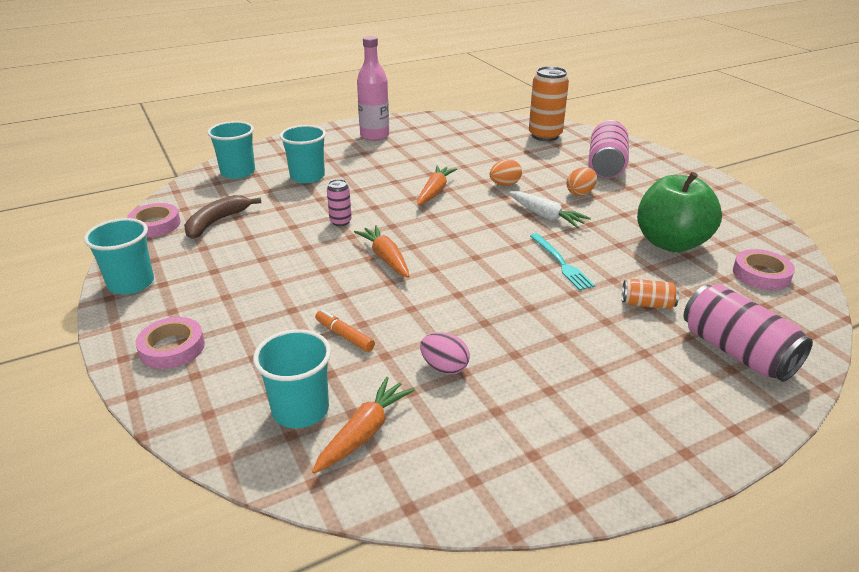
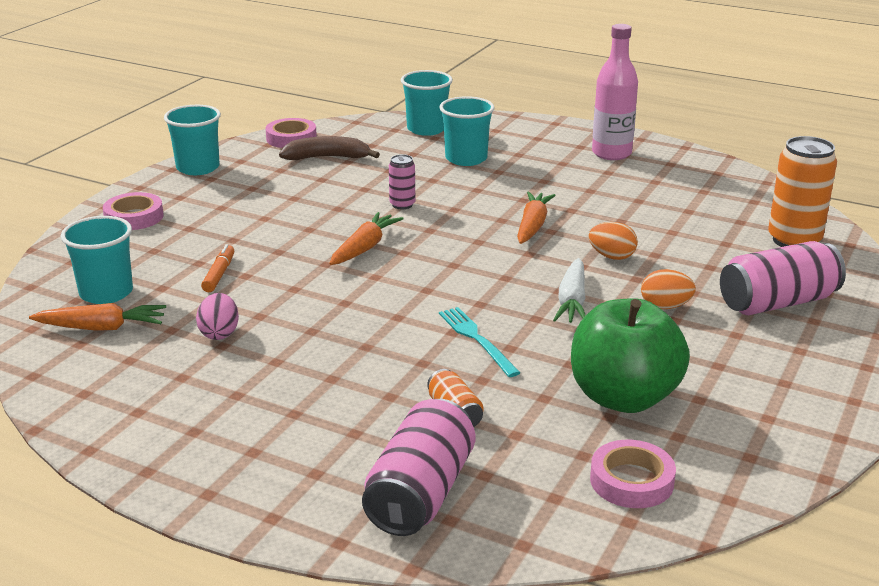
camera: 55 degrees right, 5 degrees down
(434, 192) = (532, 226): orange carrot -> orange carrot turned 60 degrees counterclockwise
(561, 263) = (476, 339): turquoise fork -> turquoise fork turned 120 degrees clockwise

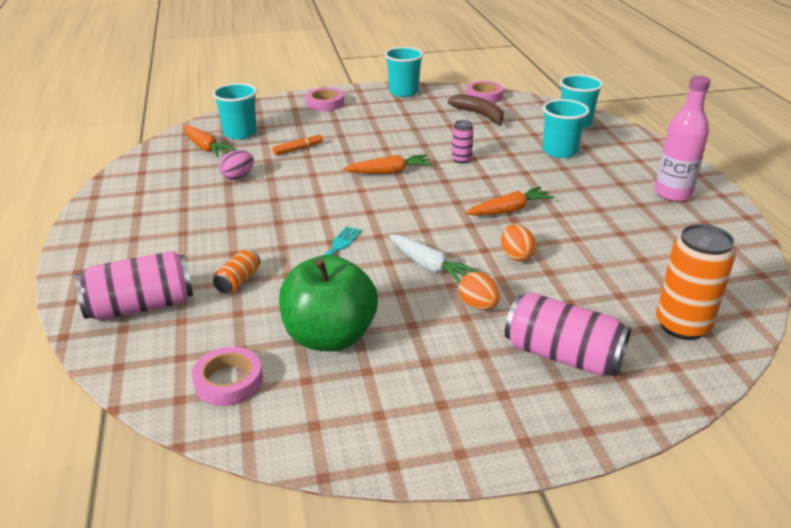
camera: 50 degrees right, 5 degrees up
(572, 301) = (429, 266): white carrot -> white carrot turned 105 degrees counterclockwise

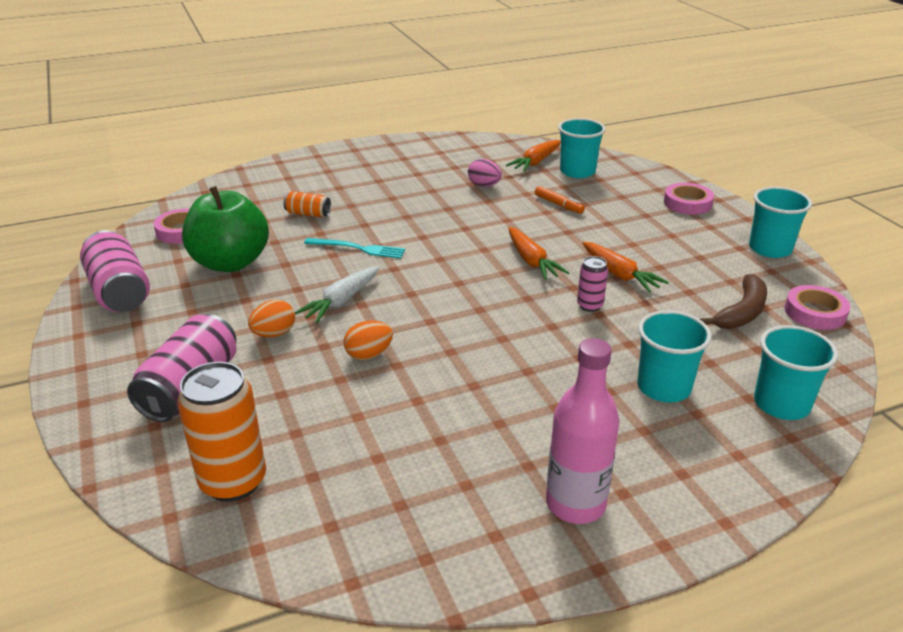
camera: 80 degrees right, 0 degrees up
(140, 306) = (273, 185): pink can -> pink can (119, 291)
(509, 210) = (471, 347): orange carrot -> orange carrot (619, 274)

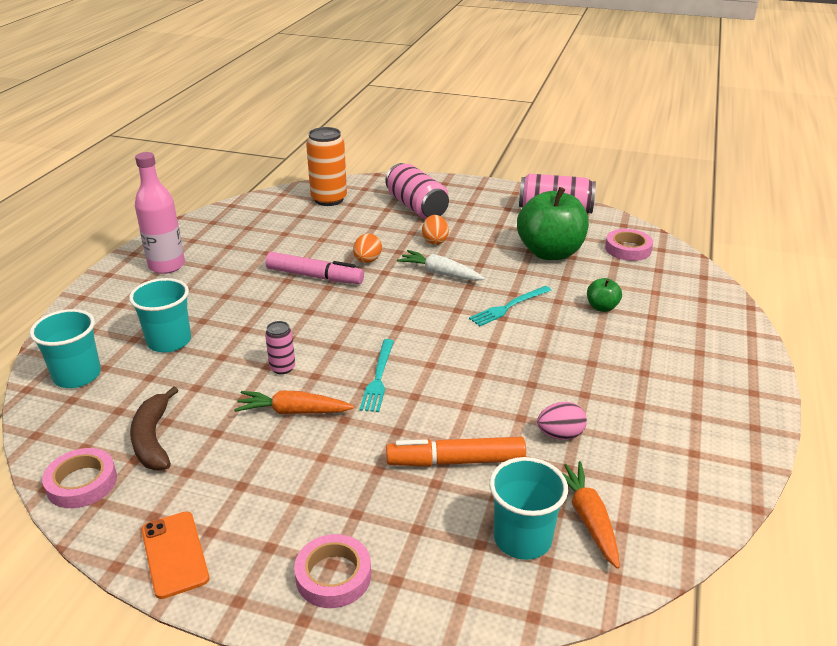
camera: 130 degrees right, 0 degrees up
(308, 214) = (602, 307): orange can -> green apple
(341, 301) = (440, 273): white carrot -> white carrot turned 45 degrees counterclockwise
(443, 371) = (314, 276): none -> pink marker
(531, 261) = (378, 378): orange carrot -> turquoise fork
(558, 204) = (456, 461): orange marker -> orange marker, size x1.72
(770, 249) = (174, 554): turquoise cup -> orange phone

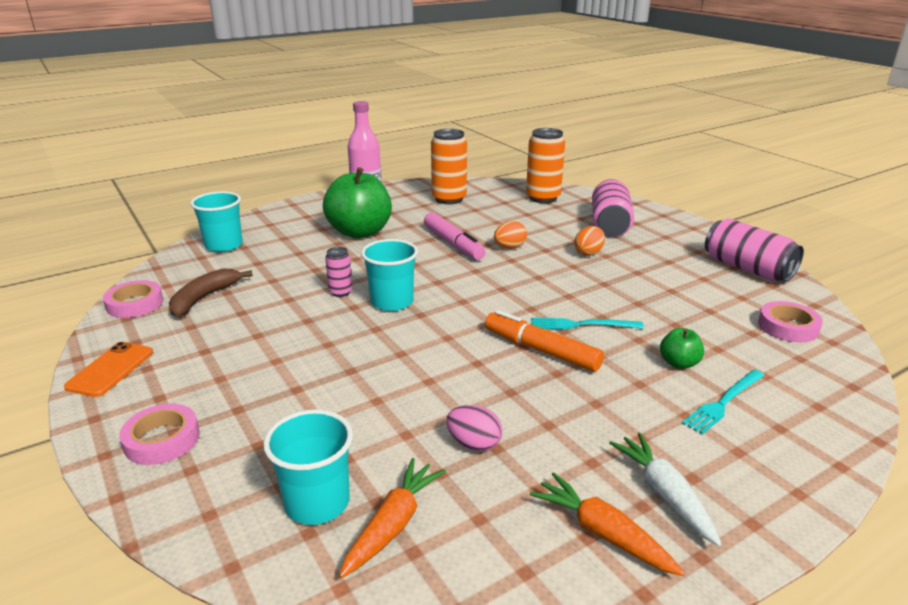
camera: 40 degrees right, 5 degrees down
(169, 341) = (300, 247): turquoise cup -> turquoise cup (392, 302)
(244, 231) = (449, 199): none -> orange can
(293, 412) = (304, 322): orange carrot -> orange carrot (602, 533)
(378, 378) = (394, 328): turquoise fork -> turquoise fork (723, 402)
(440, 273) = (557, 277): white carrot -> white carrot (664, 494)
(456, 461) = (358, 415): orange marker -> orange marker (541, 350)
(550, 253) = (690, 299): green apple -> green apple (360, 232)

